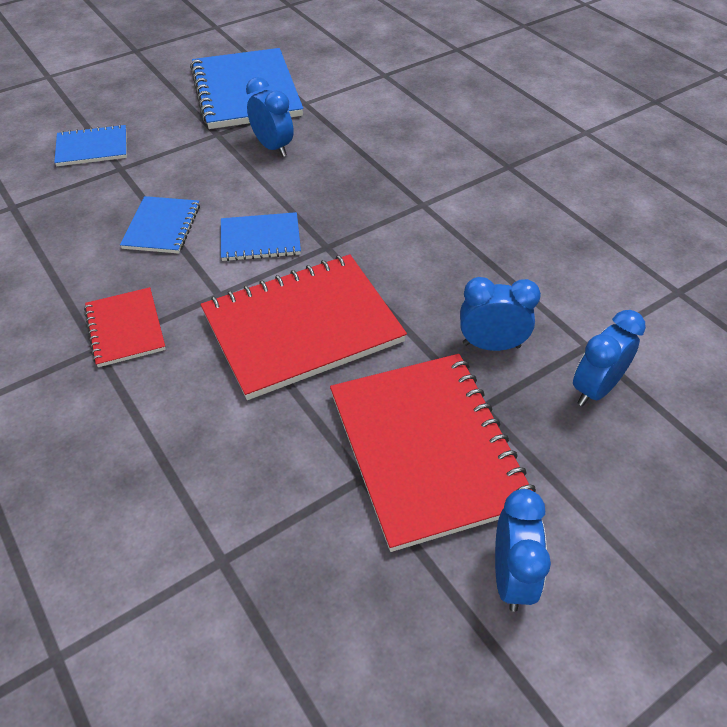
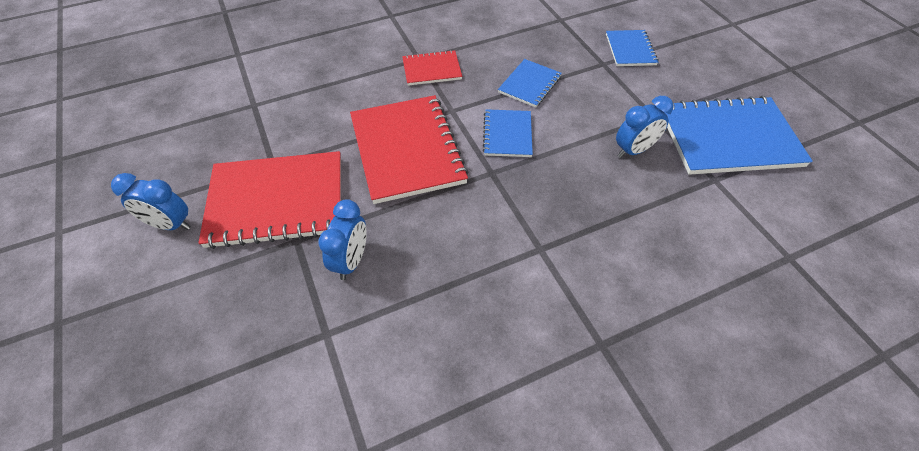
camera: 100 degrees right, 5 degrees up
(162, 227) = (529, 84): blue notebook -> blue notebook turned 75 degrees counterclockwise
(595, 389) = (279, 323): blue clock -> none

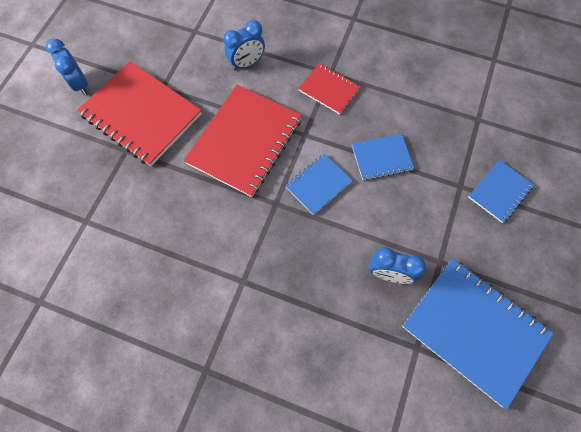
camera: 45 degrees right, 15 degrees up
(351, 260) = (139, 189): blue clock -> blue clock (247, 63)

